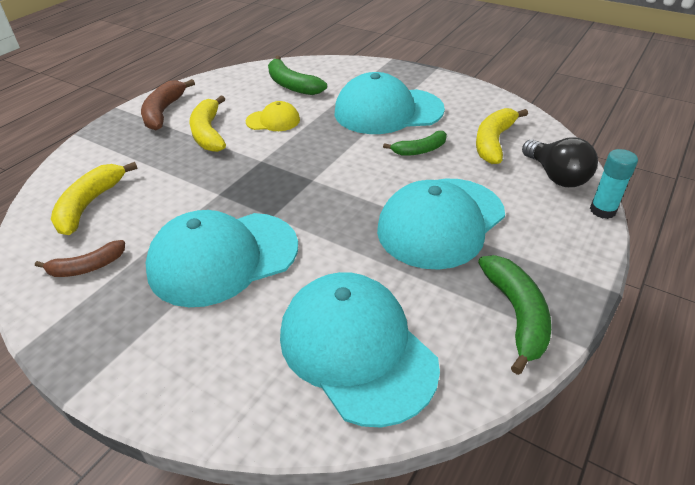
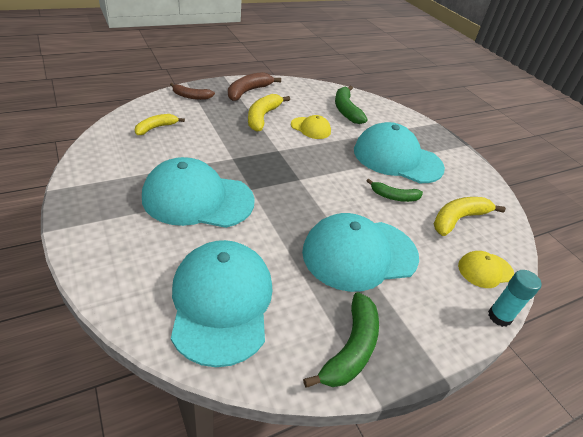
camera: 25 degrees right, 0 degrees up
(87, 267) = (122, 163): brown banana -> brown banana (191, 96)
(89, 205) = (156, 128): yellow banana -> yellow banana, size x0.66
(556, 176) = (485, 270): black light bulb -> yellow cap

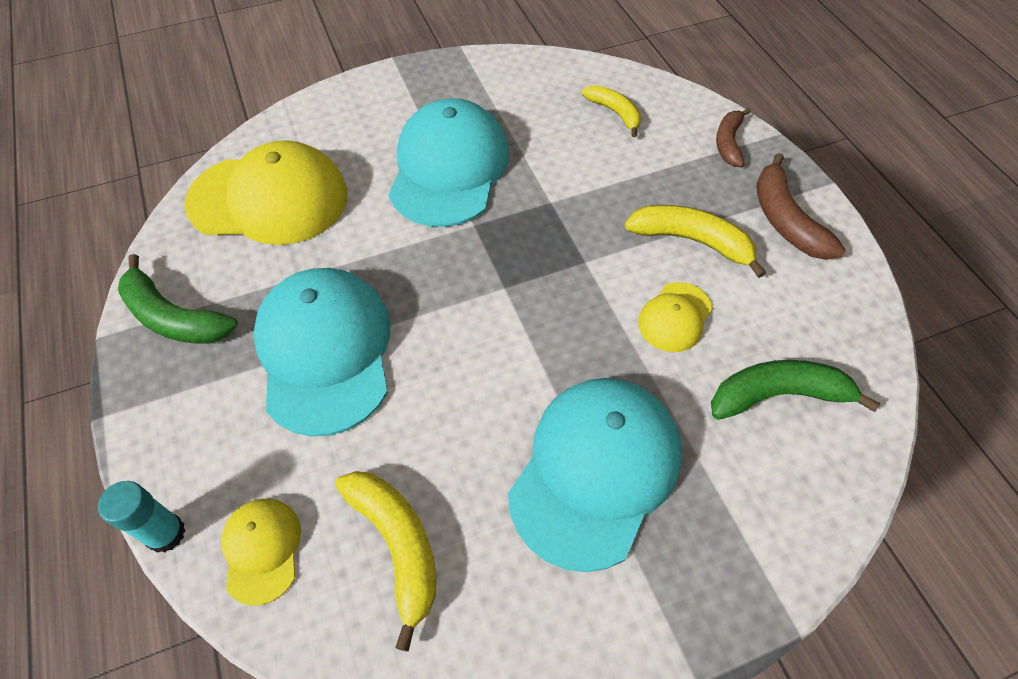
camera: 100 degrees right, 15 degrees up
(221, 302) = (269, 199): turquoise cap -> yellow cap
(248, 91) = (785, 220): brown banana -> brown banana turned 150 degrees counterclockwise
(394, 197) = (463, 434): green banana -> none

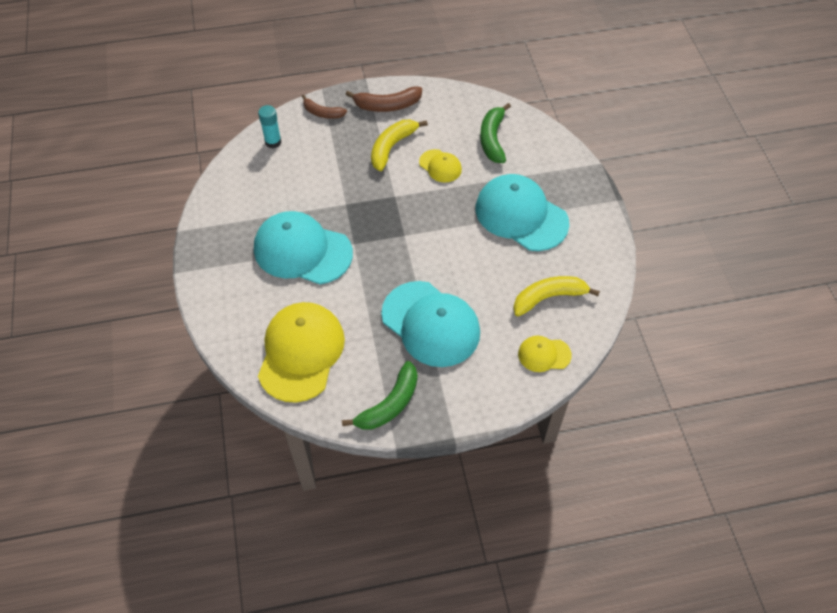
camera: 80 degrees left, 0 degrees up
(166, 534) = (530, 398): turquoise glue stick -> turquoise glue stick (273, 142)
(325, 351) = (431, 324): turquoise cap -> turquoise cap turned 135 degrees counterclockwise
(615, 113) = (279, 159): yellow banana -> none

